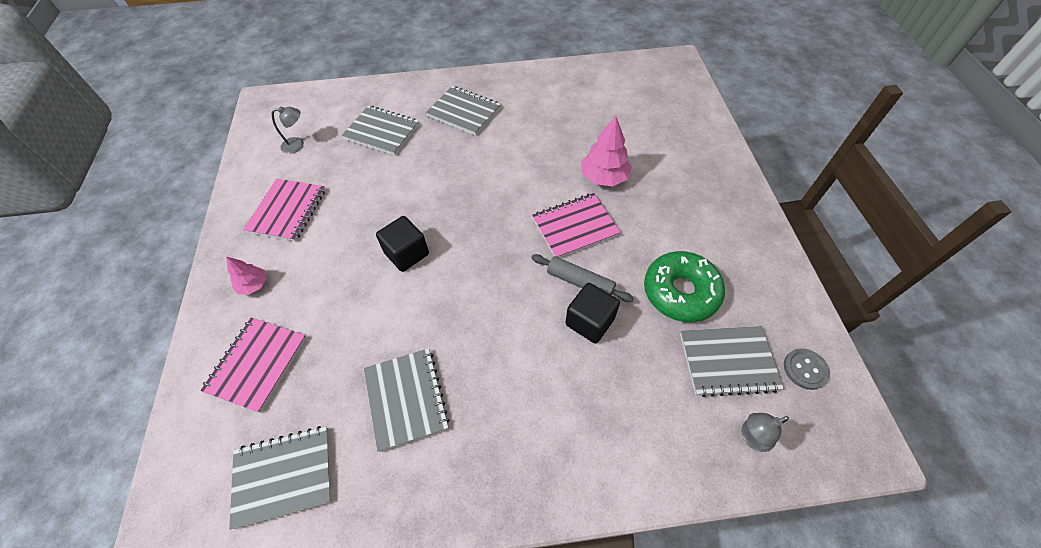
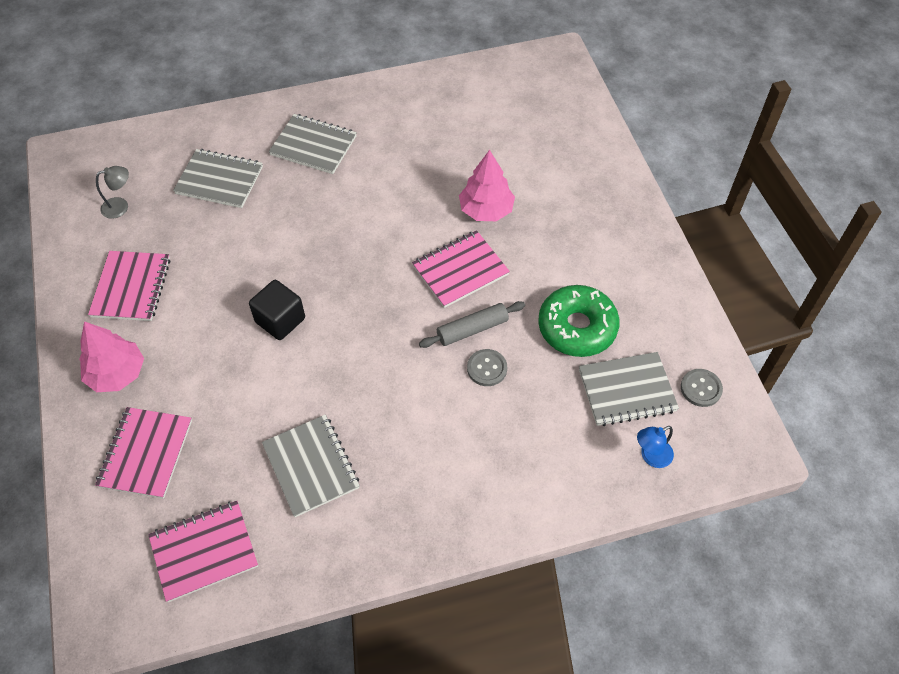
camera: 10 degrees left, 0 degrees up
(254, 285) = (117, 373): pink tree -> pink tree, size x1.71
(284, 476) = (204, 551): grey notebook -> pink notebook
(580, 282) = (472, 329): grey rolling pin -> grey rolling pin turned 45 degrees counterclockwise
(589, 321) = (487, 368): black cube -> grey button
(751, 437) = (651, 456): grey lamp -> blue lamp

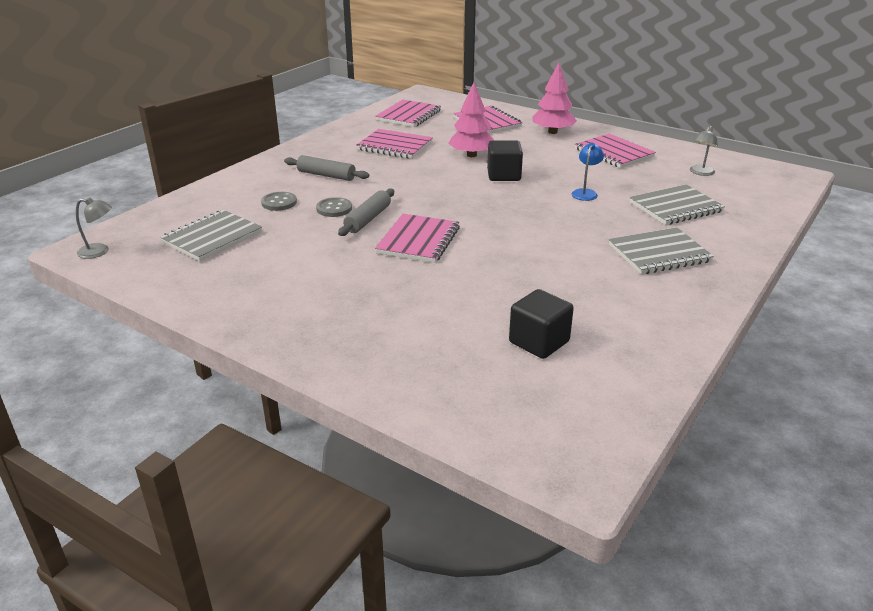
camera: 140 degrees right, 25 degrees down
(311, 466) = (394, 146): grey notebook -> pink notebook
(442, 445) = (326, 175): none -> grey rolling pin
(486, 210) = (449, 281): pink tree -> pink tree (471, 155)
(489, 128) = (539, 342): none -> black cube
(577, 327) = (284, 250): green donut -> none
(651, 456) = (170, 218): blue lamp -> blue lamp (585, 193)
(701, 388) = (146, 260): grey button -> grey button (279, 202)
(738, 433) = (99, 251): none -> grey lamp

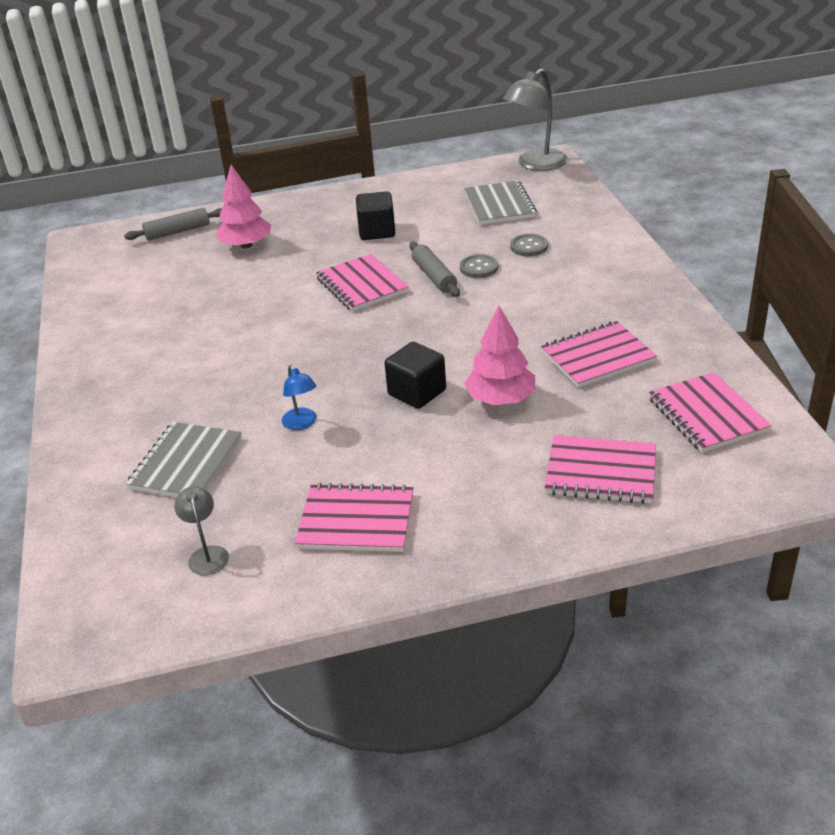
camera: 135 degrees right, 5 degrees up
(99, 251) = (535, 164): grey lamp -> grey lamp, size x1.94
(326, 175) = (563, 287): grey rolling pin -> grey rolling pin (177, 231)
(539, 342) = (171, 276): black cube -> black cube (377, 231)
(552, 132) = (492, 513): pink tree -> pink tree (246, 245)
(659, 254) = (152, 391): grey notebook -> none

